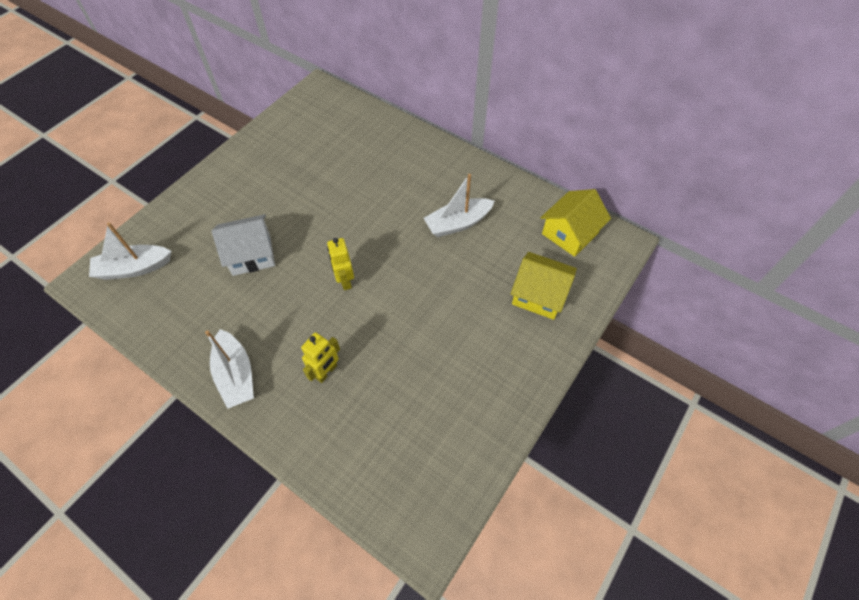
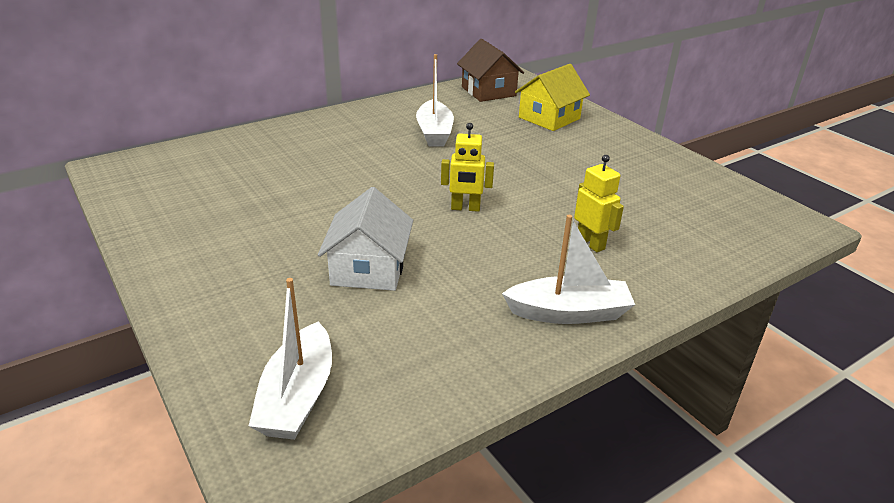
camera: 70 degrees left, 25 degrees down
(570, 233) = (488, 91): yellow house -> brown house

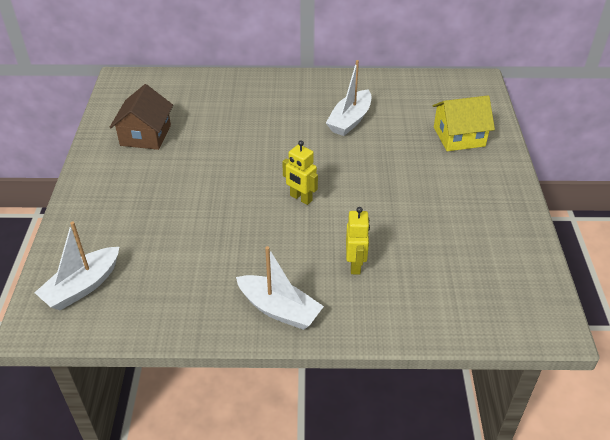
camera: 35 degrees right, 10 degrees up
(369, 268) = (194, 220): white house -> none
(488, 91) = (438, 91): brown house -> brown house (145, 135)

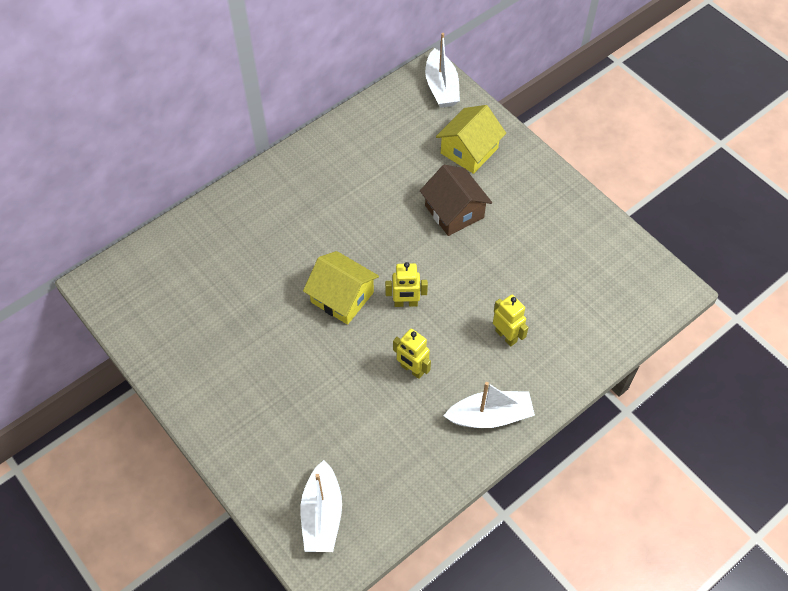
camera: 40 degrees left, 15 degrees up
(145, 135) = (200, 332): brown house -> brown house (454, 211)
(256, 240) = (412, 369): none -> yellow robot
(259, 169) = (342, 297): none -> yellow house
(350, 120) = (365, 191): white boat -> white boat (441, 87)

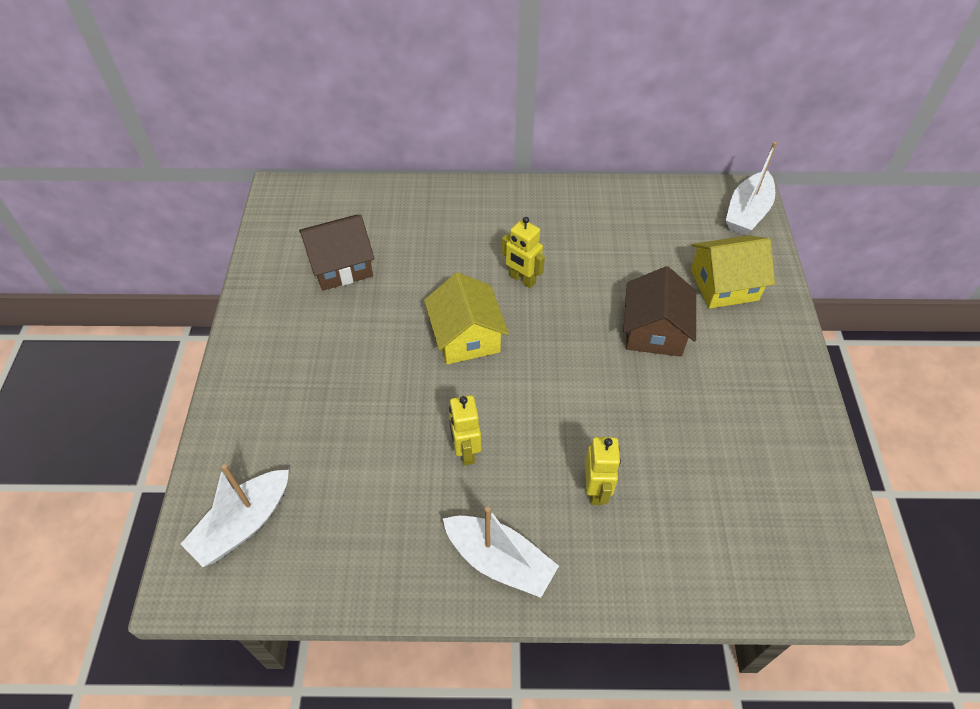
camera: 40 degrees right, 5 degrees down
(205, 307) = (341, 265): none -> brown house
(406, 303) = (521, 384): yellow robot -> yellow robot (522, 279)

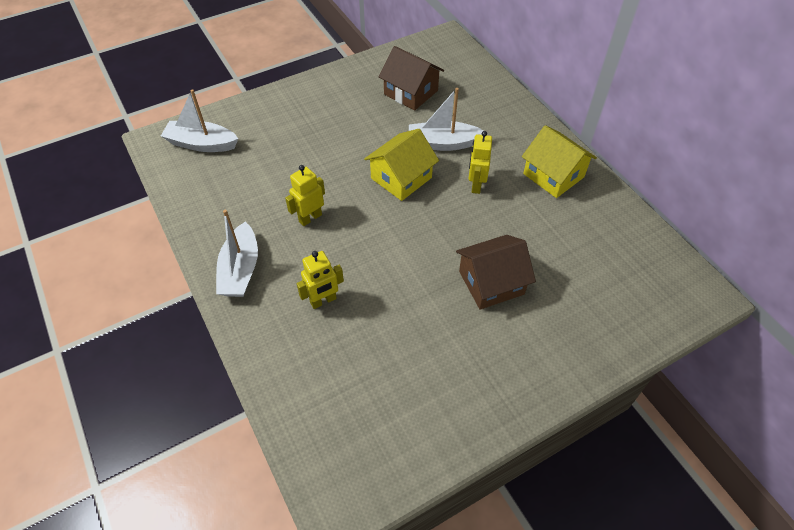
camera: 60 degrees right, 0 degrees up
(724, 285) = (580, 313): yellow house -> yellow house (553, 175)
(747, 212) = (683, 302): white boat -> white boat (443, 143)

